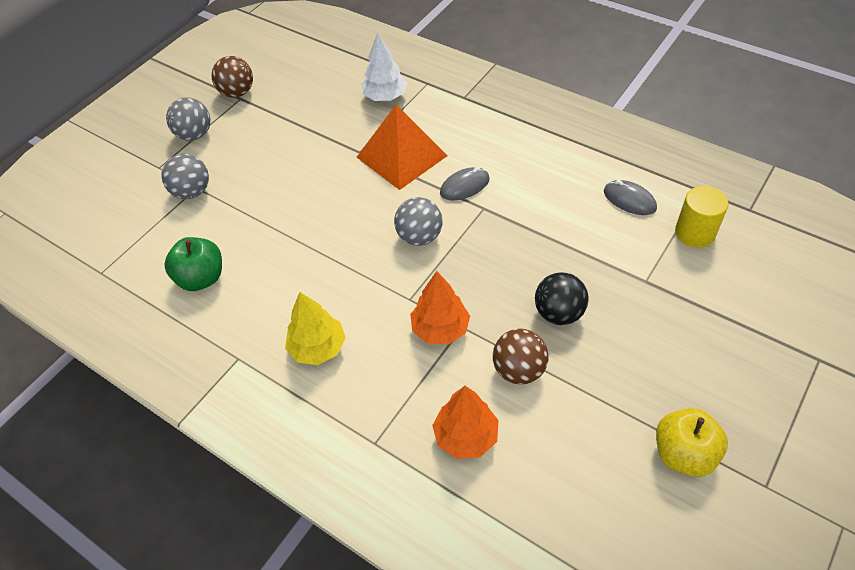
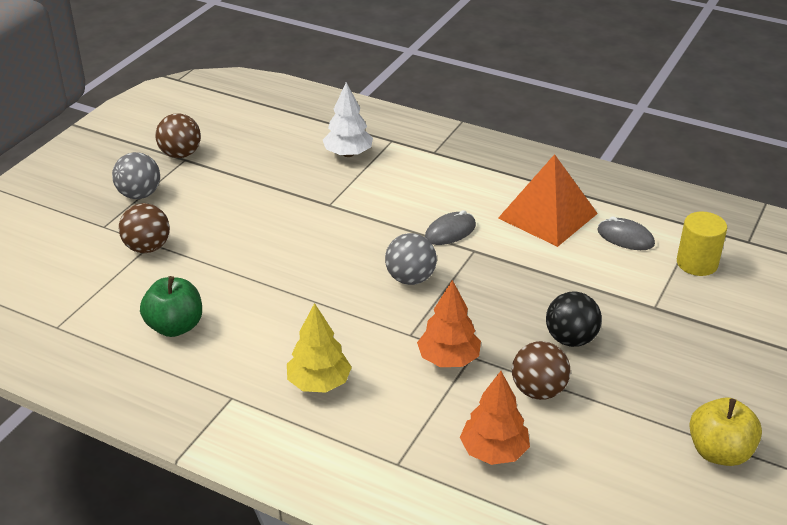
camera: 10 degrees left, 15 degrees down
(192, 192) = (147, 248): grey ball -> brown ball
(401, 156) = (376, 207): orange pyramid -> orange pyramid (547, 215)

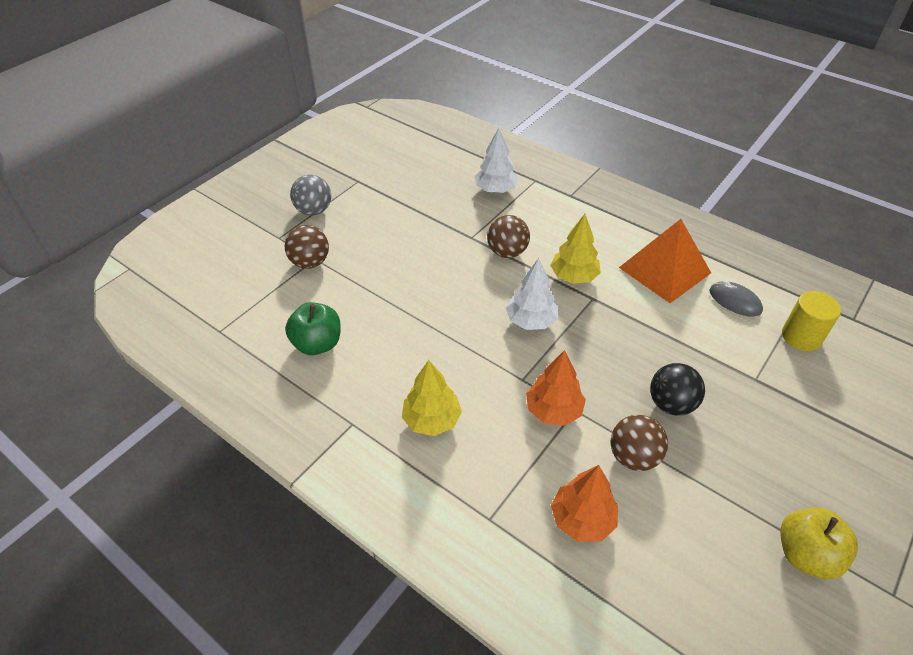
camera: 10 degrees right, 10 degrees up
(180, 154) = (355, 176): brown ball -> brown ball (507, 252)
(410, 278) = (531, 320): grey ball -> white tree
(450, 232) = (573, 276): grey mouse -> yellow tree

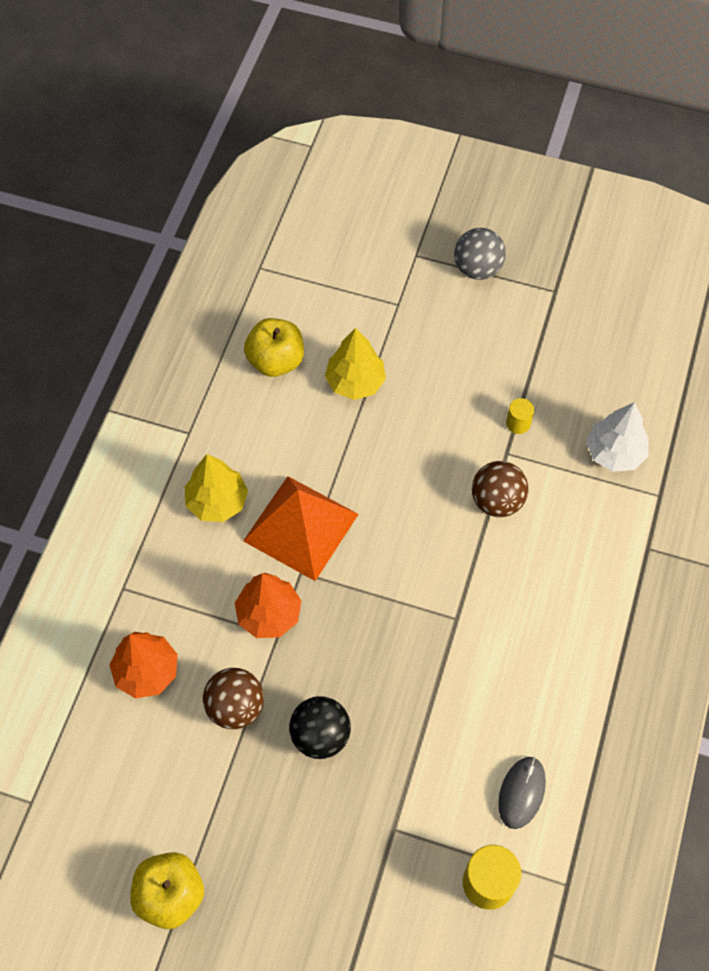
camera: 70 degrees right, 15 degrees up
(310, 262) = (390, 303): brown ball -> none
(317, 344) = (276, 361): green apple -> yellow apple
(451, 225) = (518, 423): none -> yellow cylinder
(531, 320) = (391, 558): white tree -> none
(573, 276) = (485, 588): yellow tree -> yellow tree (355, 382)
(664, 270) = (545, 696): orange pyramid -> orange pyramid (301, 527)

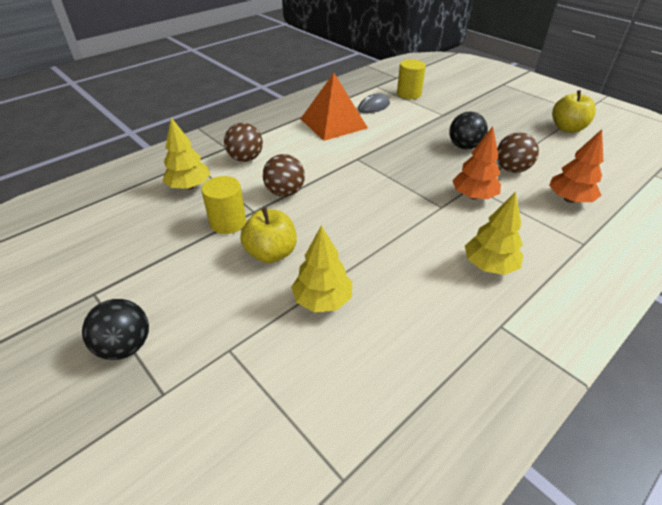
camera: 150 degrees left, 20 degrees down
(276, 361) = (384, 352): yellow apple -> yellow apple (271, 253)
(301, 527) = (428, 227): orange pyramid -> orange pyramid (333, 123)
(477, 269) = (125, 346): grey ball -> black ball
(518, 423) = (228, 222): yellow cylinder -> yellow cylinder, size x1.78
(599, 538) = (246, 158): none -> brown ball
(614, 452) = (189, 186): white tree -> yellow tree

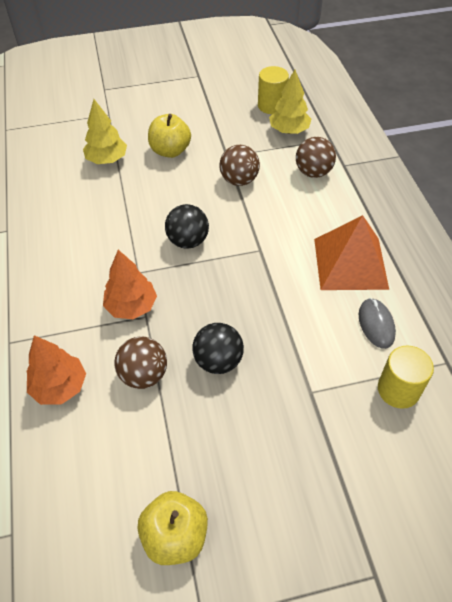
camera: 120 degrees right, 10 degrees up
(125, 346) = (146, 82): black ball -> black ball (188, 241)
(228, 222) = (223, 139): yellow cylinder -> yellow cylinder (271, 106)
(489, 265) = (51, 259): yellow tree -> none

